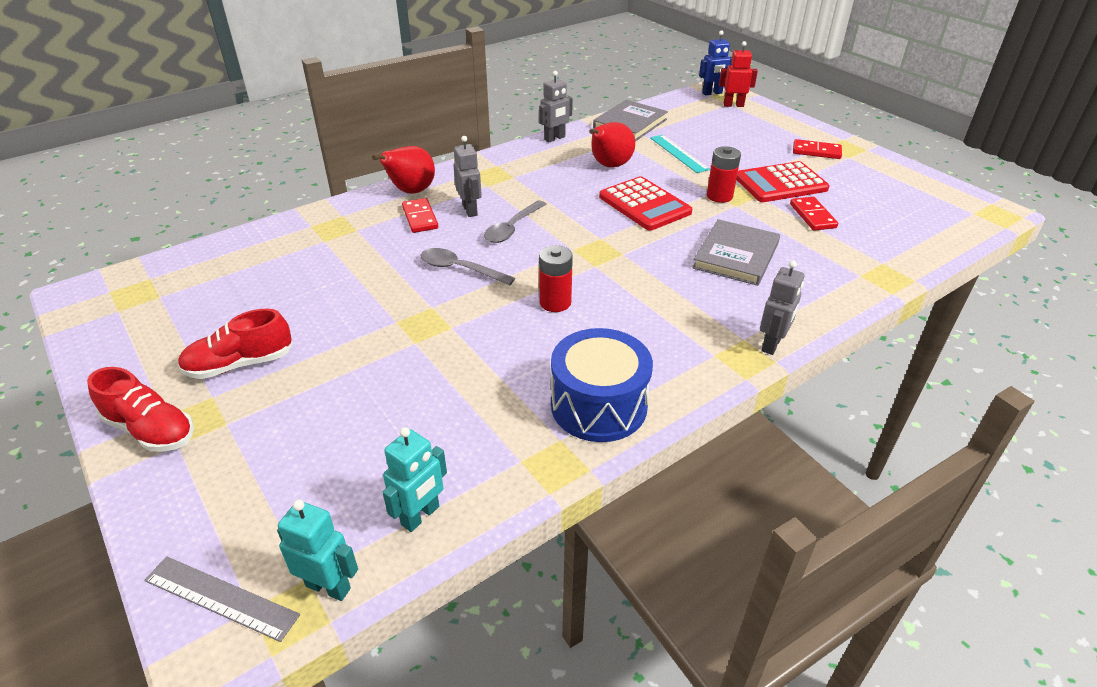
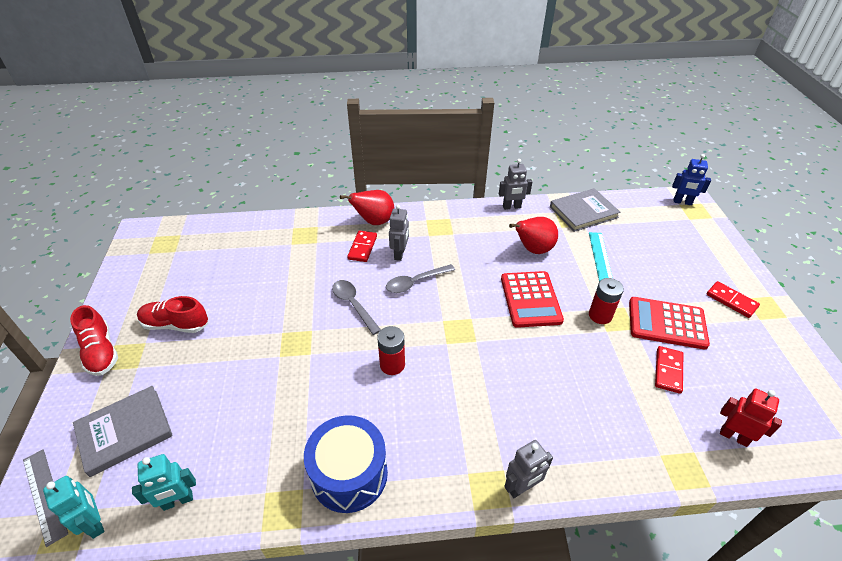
camera: 30 degrees right, 5 degrees up
(733, 105) = (692, 221): red robot -> red robot (733, 436)
(736, 256) = (564, 383): grey book -> grey book (125, 431)

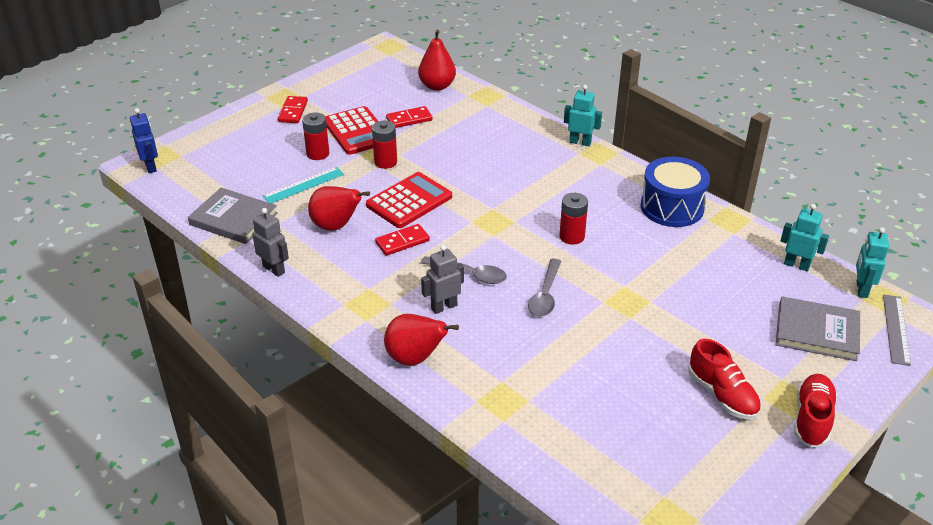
camera: 130 degrees left, 5 degrees down
(362, 247) = (466, 339): red domino -> red domino (402, 242)
(521, 487) = (580, 142): grey robot -> turquoise robot
(643, 284) = (318, 154): none -> red battery
(733, 436) = (437, 86): red robot -> red pear

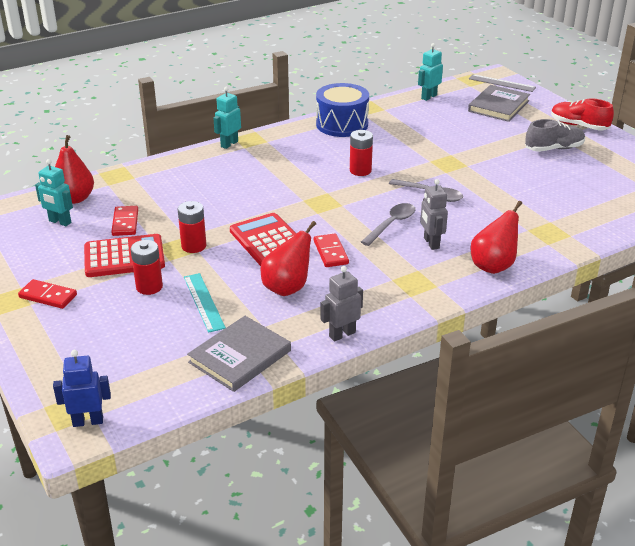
camera: 75 degrees left, 5 degrees down
(722, 395) = (554, 149): red shoe -> grey shoe
(861, 289) = (460, 83): turquoise robot -> turquoise robot (60, 222)

